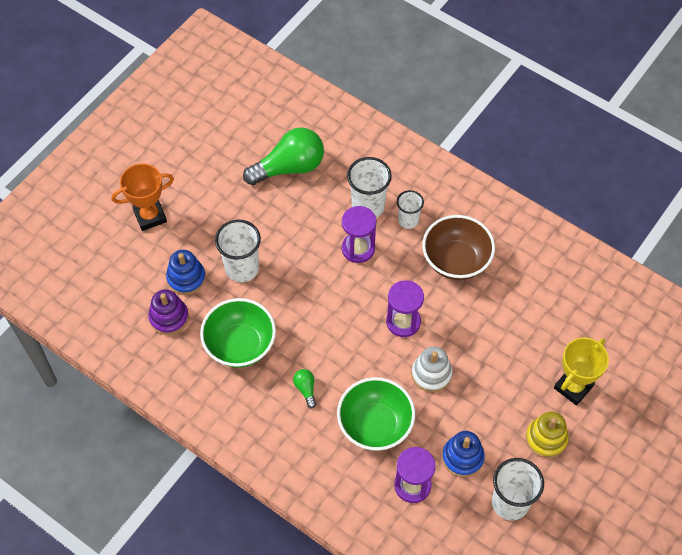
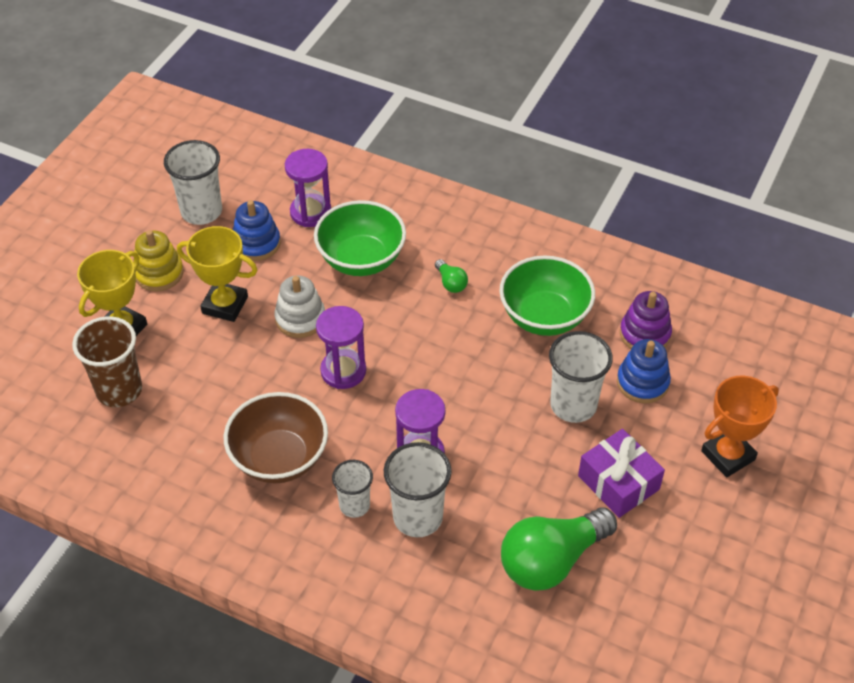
camera: 170 degrees right, 10 degrees down
(230, 209) = (618, 482): none -> purple gift
(491, 397) = (225, 305): none -> yellow trophy
(572, 332) = (119, 390): none -> brown cup

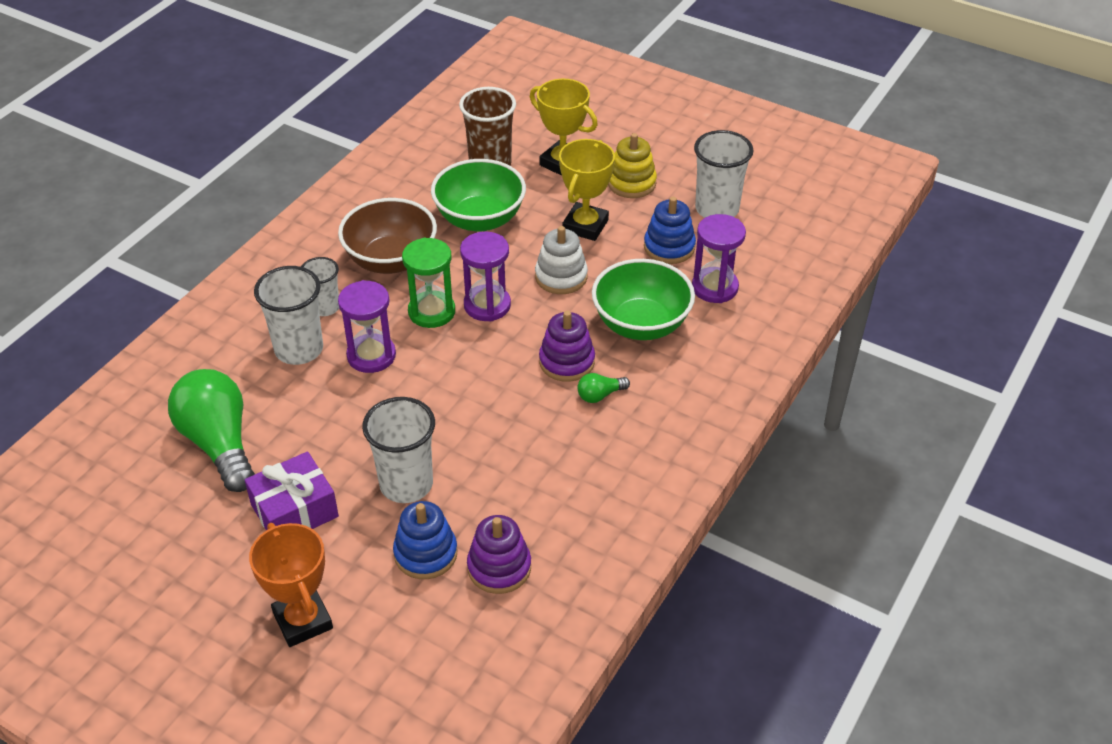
camera: 95 degrees right, 5 degrees down
(355, 414) = (431, 312): none -> green hourglass
(413, 307) = (567, 362): none -> purple stacking toy
(544, 317) = (539, 473): green bowl -> green bowl (480, 219)

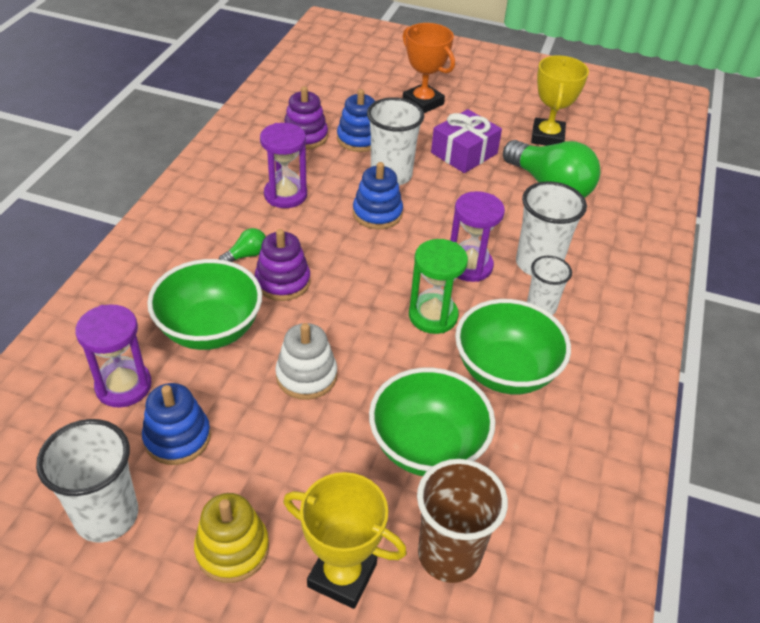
camera: 165 degrees right, 0 degrees up
(391, 260) = (505, 371): brown bowl -> green bowl
(443, 430) = (377, 213): none -> blue stacking toy
(487, 305) = (378, 330): purple hourglass -> purple hourglass (285, 195)
(585, 226) = (289, 456): yellow trophy -> yellow trophy (547, 137)

